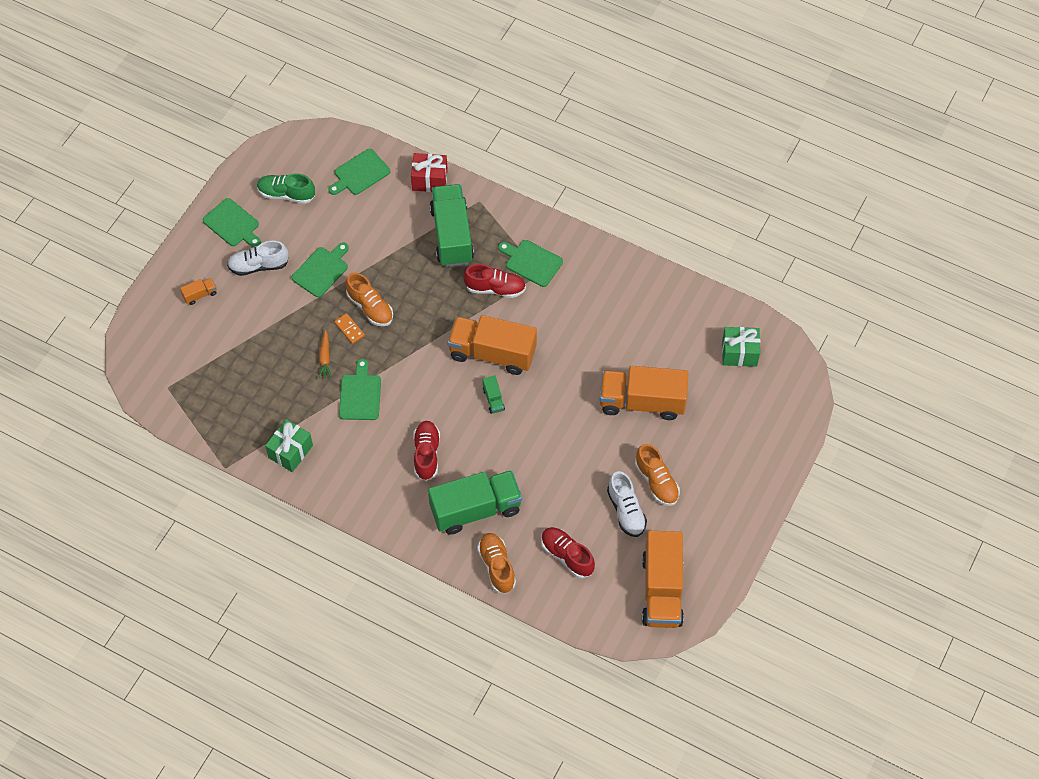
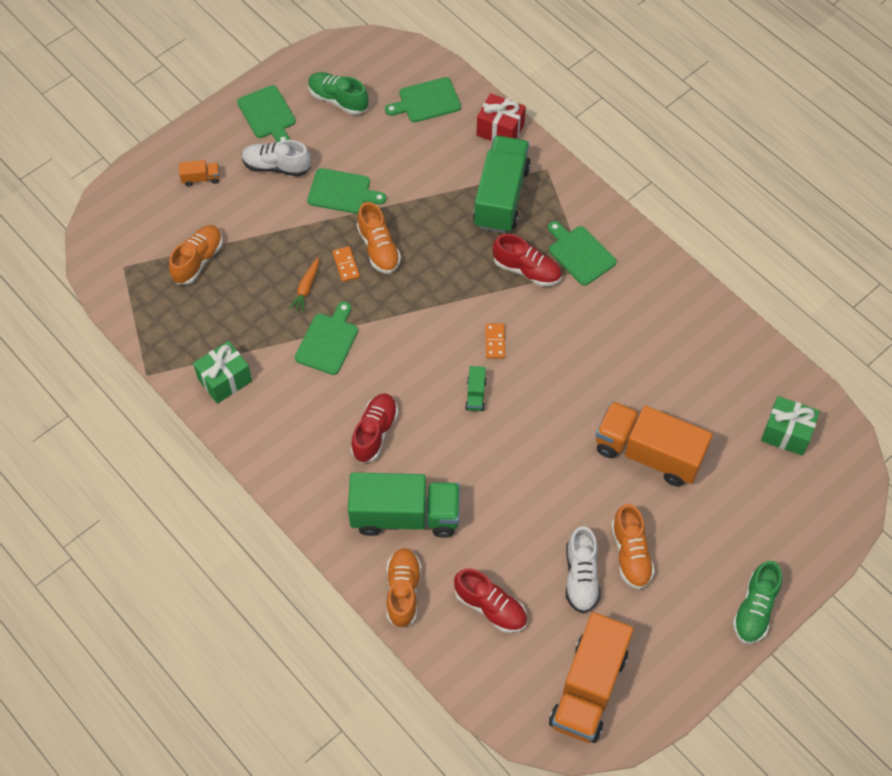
camera: 20 degrees right, 0 degrees up
(227, 363) = (198, 261): none -> orange shoe
(321, 270) = (342, 192): green cutting board -> green cutting board turned 45 degrees clockwise
(492, 353) = (495, 342): orange truck -> orange domino
(567, 556) = (490, 607): red shoe -> red shoe turned 150 degrees clockwise
(761, 492) = (755, 609): none -> green shoe

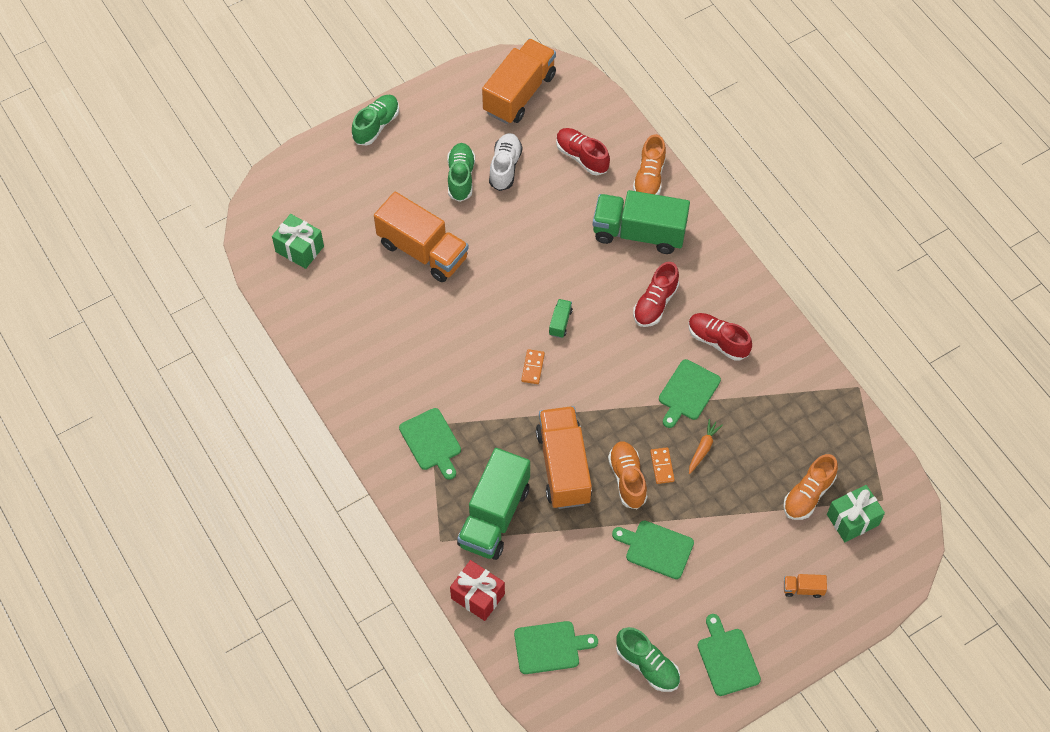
camera: 170 degrees left, 0 degrees up
(225, 380) = (786, 370): green gift -> green gift (852, 520)
(277, 166) = (722, 590): white shoe -> none
(443, 250) = (563, 467): none -> orange truck
(526, 270) = (487, 433): red shoe -> red shoe (718, 341)
(630, 554) = (461, 177): orange shoe -> green shoe

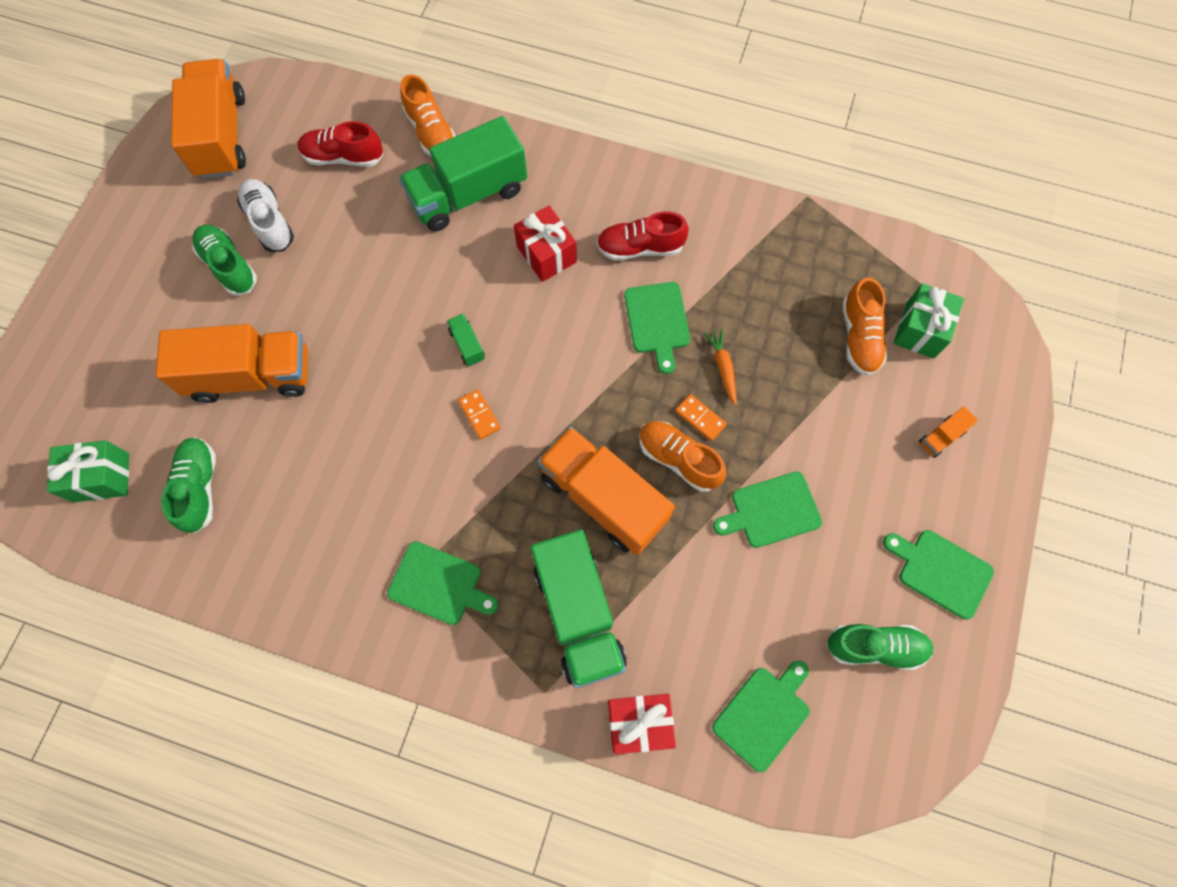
camera: 40 degrees left, 10 degrees up
(376, 125) = (84, 275): green shoe -> green shoe (199, 488)
(655, 303) = (546, 254): red shoe -> red gift

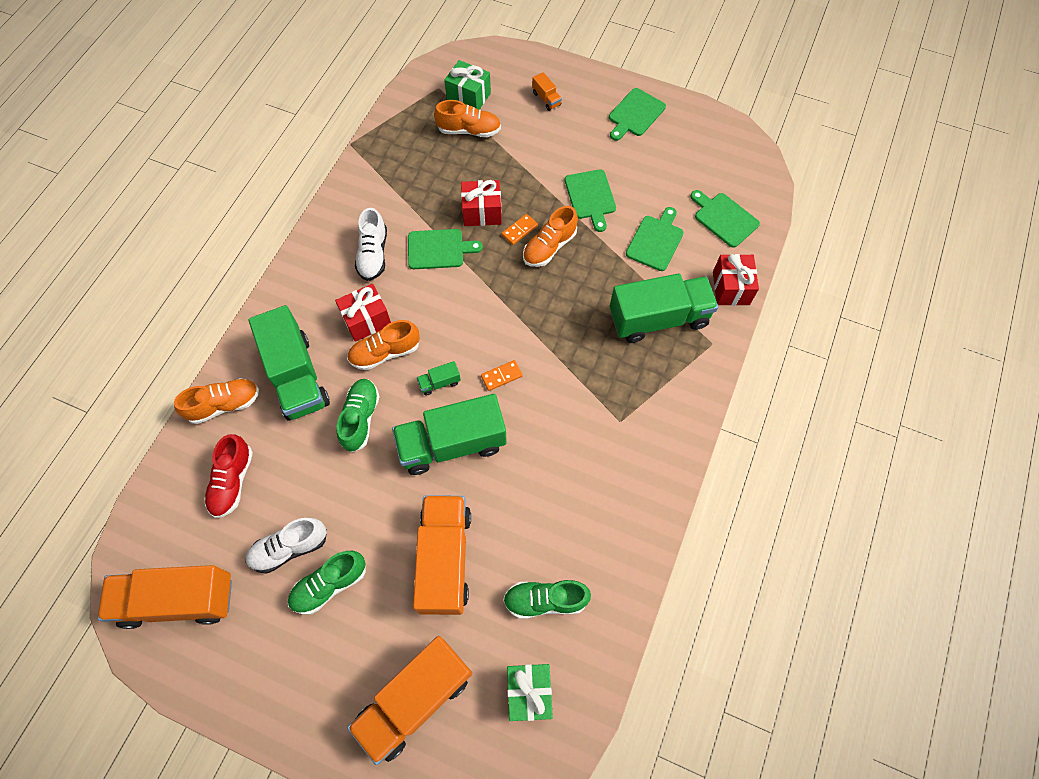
camera: 85 degrees left, 5 degrees down
(388, 368) = (452, 444): none -> green truck
(439, 584) = (635, 410): green cutting board -> green cutting board (655, 241)
(504, 280) = (385, 352): none -> orange shoe
(603, 498) = (575, 296): orange truck -> orange truck (415, 699)
(640, 248) = (373, 254): red shoe -> white shoe
(723, 368) = (482, 212): orange carrot -> red gift
(874, 647) = (682, 155): green shoe -> green shoe (360, 418)

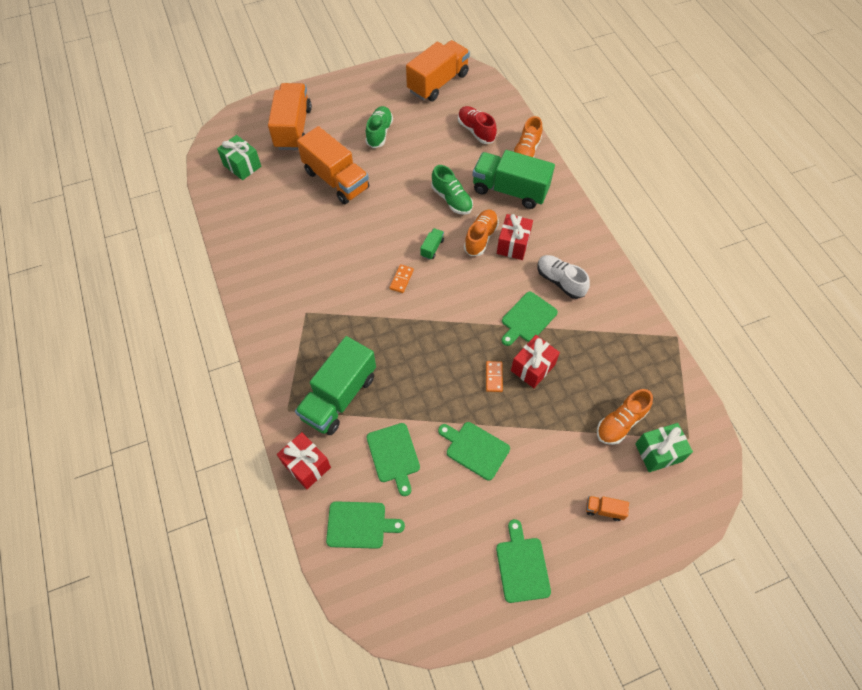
camera: 135 degrees right, 5 degrees down
(289, 548) = (415, 130): white shoe -> none
(452, 444) = (389, 226): green truck -> none
(545, 600) = (268, 202): green shoe -> none
(549, 247) = (461, 383): orange shoe -> none

